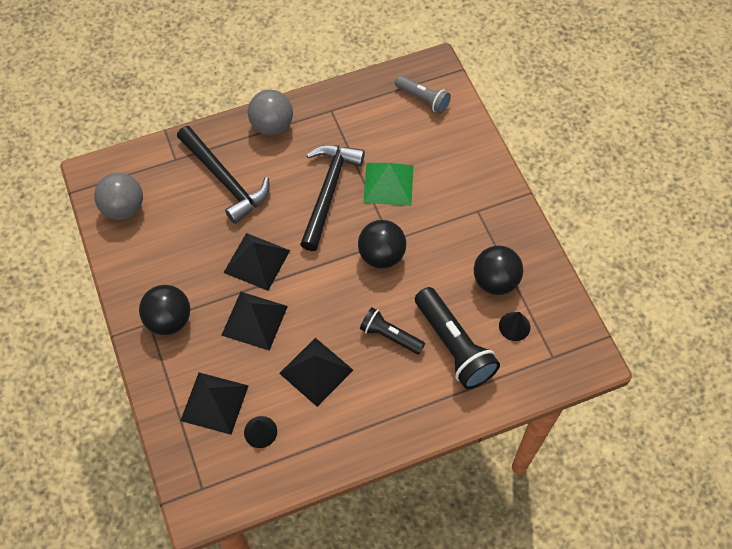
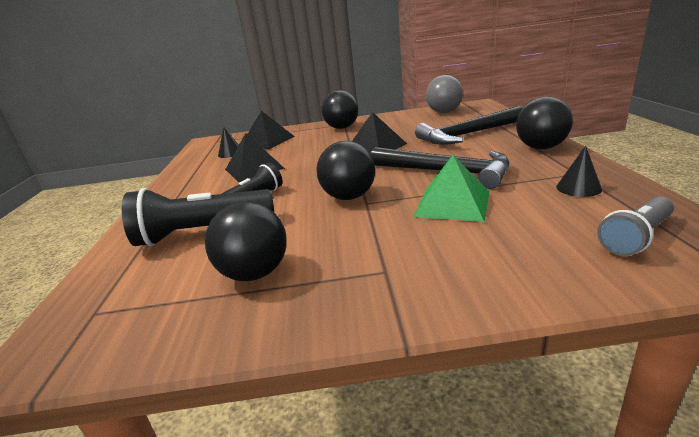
camera: 110 degrees right, 35 degrees down
(254, 320) = (320, 149): black pyramid -> none
(272, 126) = (540, 147): grey ball -> black ball
(514, 326) = (175, 281): black cone -> black cone (578, 188)

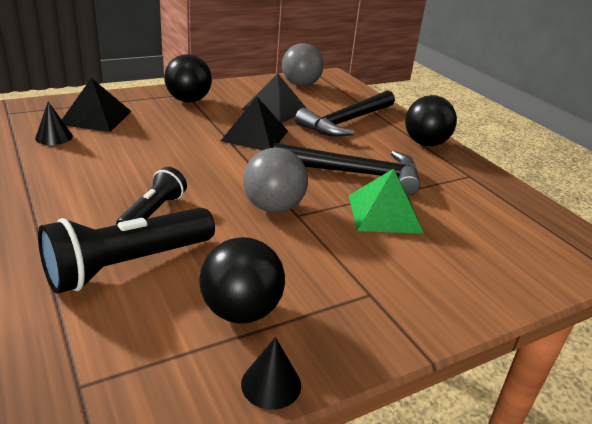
camera: 30 degrees left, 5 degrees up
(254, 169) = (115, 165): black pyramid -> black pyramid (275, 109)
(349, 197) = (273, 207): black ball -> grey ball
(578, 188) = (479, 193): black cone -> black cone (271, 384)
(636, 237) = (540, 243): grey flashlight -> none

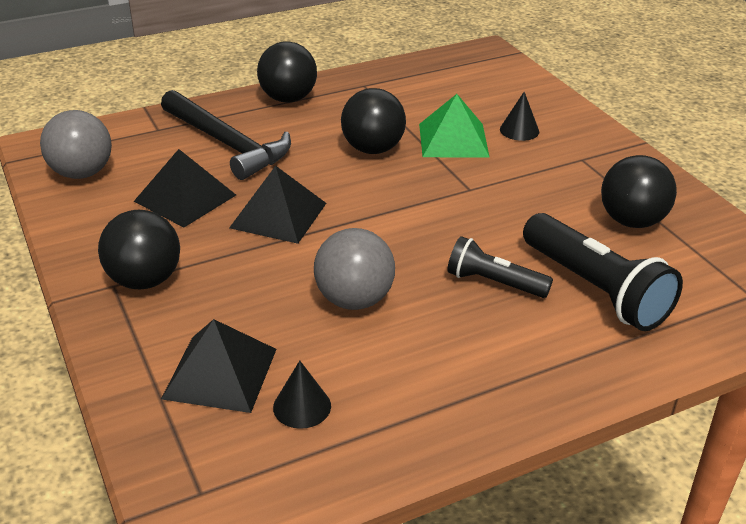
camera: 85 degrees left, 5 degrees up
(271, 384) = (702, 207): black cone -> black cone (519, 130)
(273, 207) = (460, 203): grey ball -> grey ball (354, 300)
(355, 173) = (373, 149): black hammer -> black ball

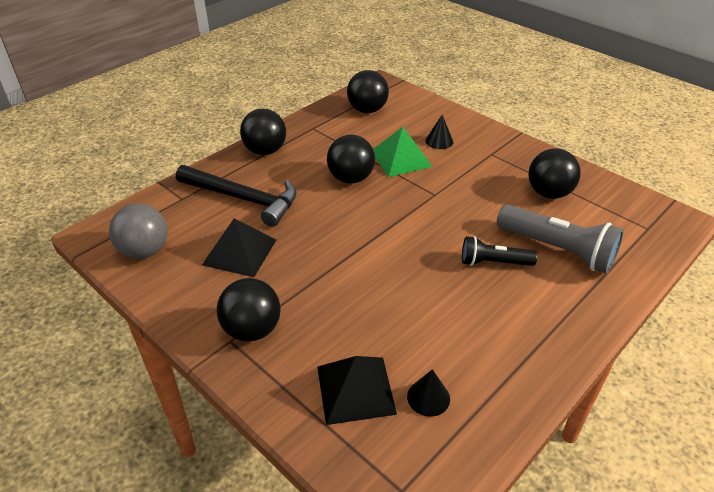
camera: 20 degrees left, 5 degrees up
(278, 215) = (317, 248): black pyramid -> none
(354, 300) = (411, 302): grey ball -> none
(448, 77) = (367, 110): none -> black ball
(595, 289) = (557, 250): black flashlight -> grey flashlight

